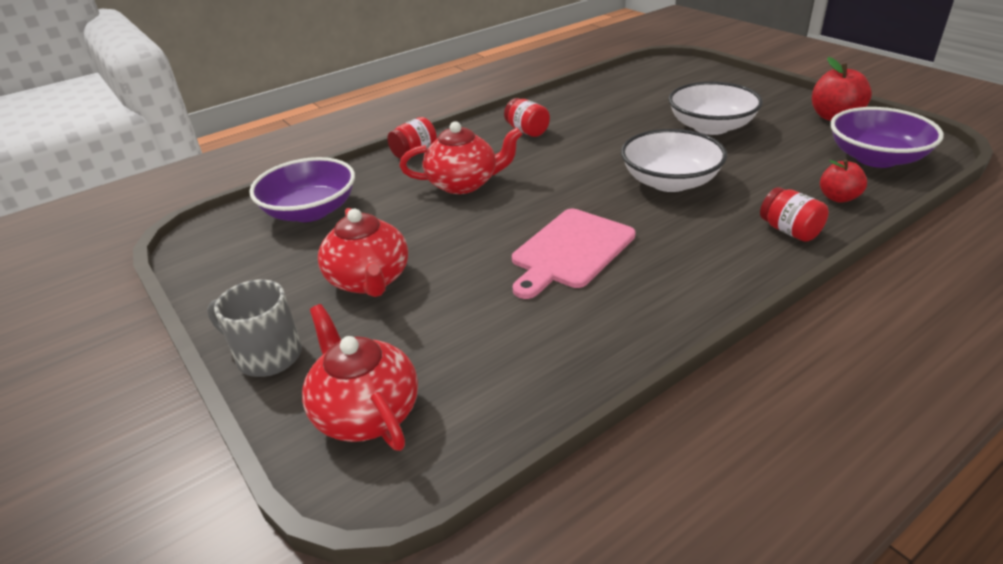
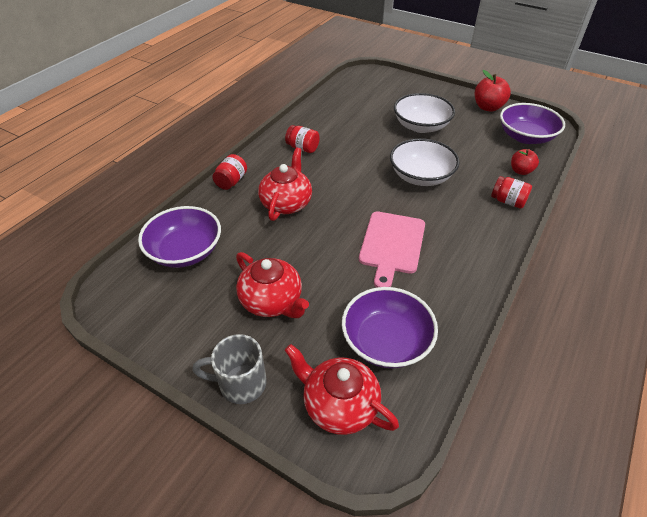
camera: 25 degrees left, 10 degrees up
(464, 183) = (286, 203): red teapot -> red teapot turned 45 degrees counterclockwise
(482, 357) = (386, 341): none -> purple bowl

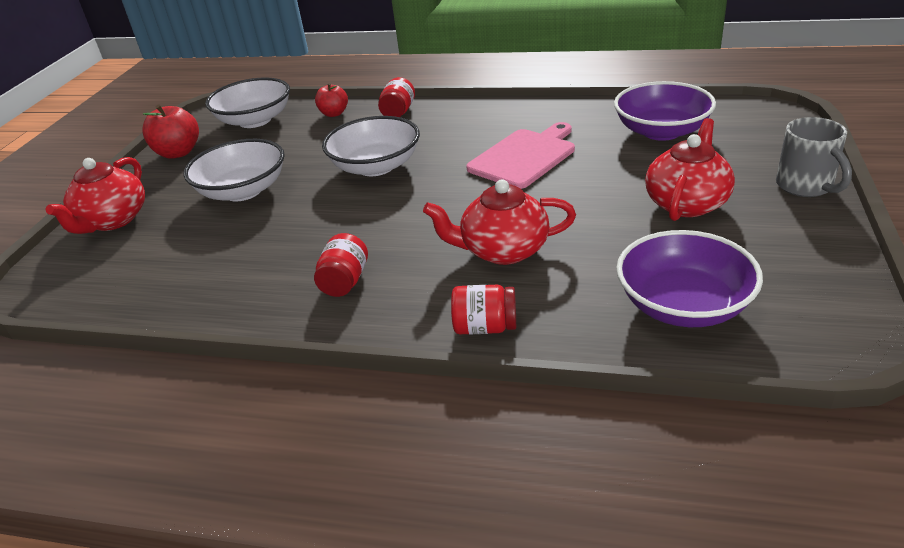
camera: 105 degrees left, 10 degrees down
(339, 405) = (755, 135): red teapot -> red teapot (113, 220)
(391, 245) = (524, 157): pink cutting board -> pink cutting board turned 45 degrees counterclockwise
(525, 137) = (255, 120): purple bowl -> white bowl

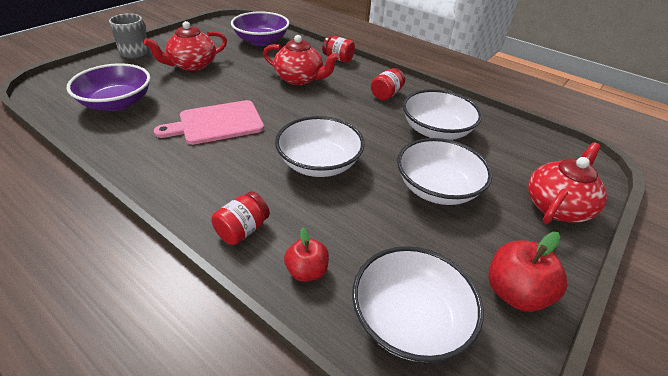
camera: 160 degrees left, 5 degrees up
(251, 252) = (436, 130): none -> white bowl

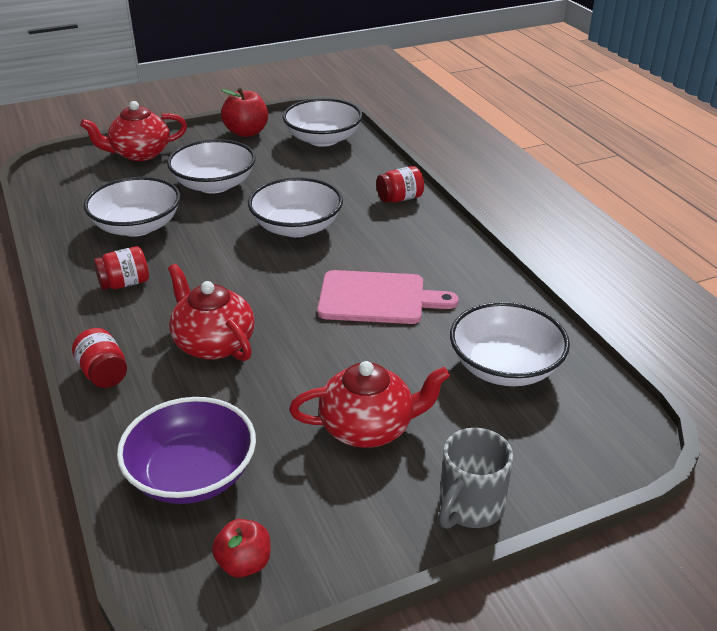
camera: 150 degrees left, 5 degrees down
(117, 103) = (505, 367): purple bowl -> white bowl
(307, 271) = (367, 169): red apple -> red apple (244, 563)

